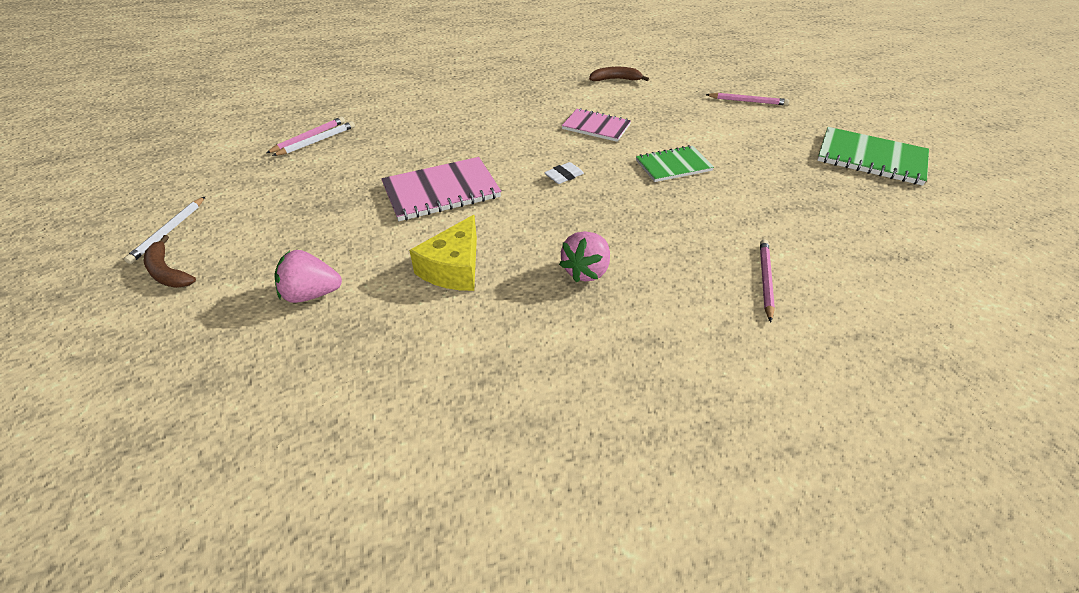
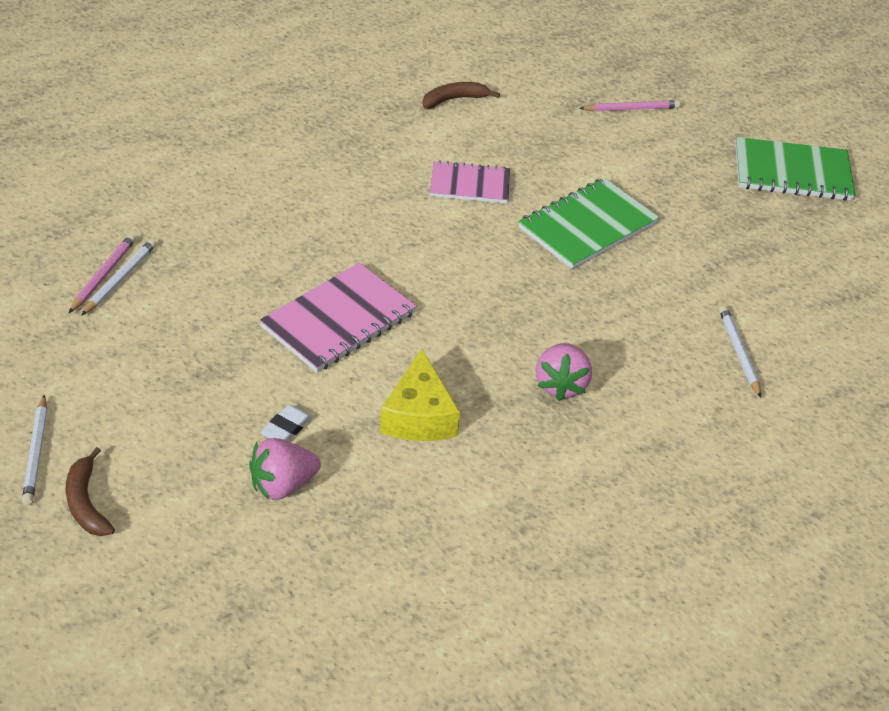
camera: 25 degrees left, 0 degrees up
(167, 272) = (86, 502): brown banana -> brown banana turned 45 degrees clockwise
(564, 176) = (471, 267): white eraser -> white eraser (286, 428)
(673, 166) = (588, 226): green notebook -> green notebook, size x1.51
(765, 280) = (739, 352): pink pencil -> white pencil

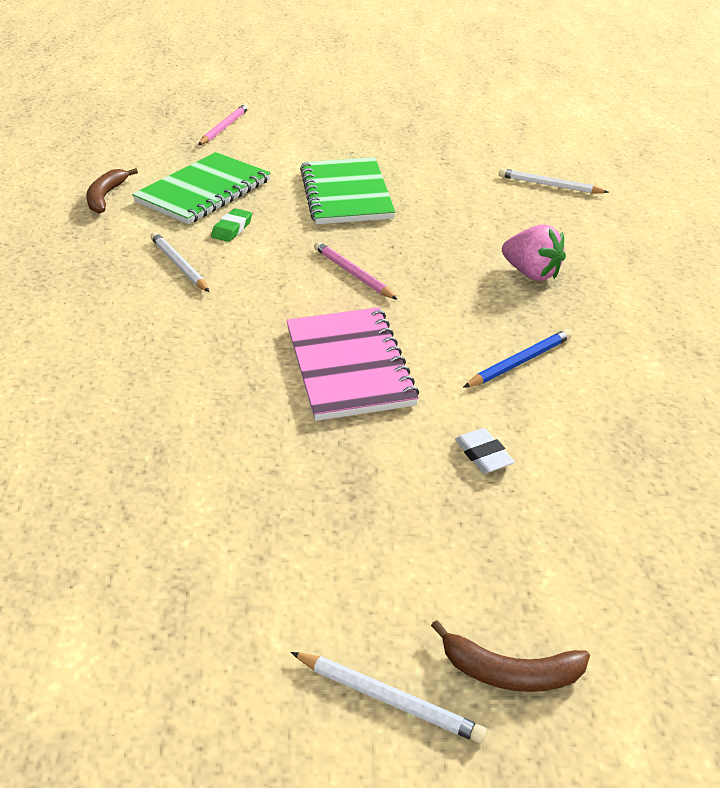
camera: 55 degrees left, 5 degrees down
(104, 275) = (110, 522): pink pencil -> pink pencil (353, 273)
(121, 279) = (132, 509): white pencil -> white pencil (179, 265)
(282, 485) = (568, 486): pink strawberry -> none
(419, 415) = (520, 362): yellow cheese -> blue pencil
(470, 185) = (232, 229): pink notebook -> green eraser
(792, 172) = (370, 98): green notebook -> green notebook (203, 191)

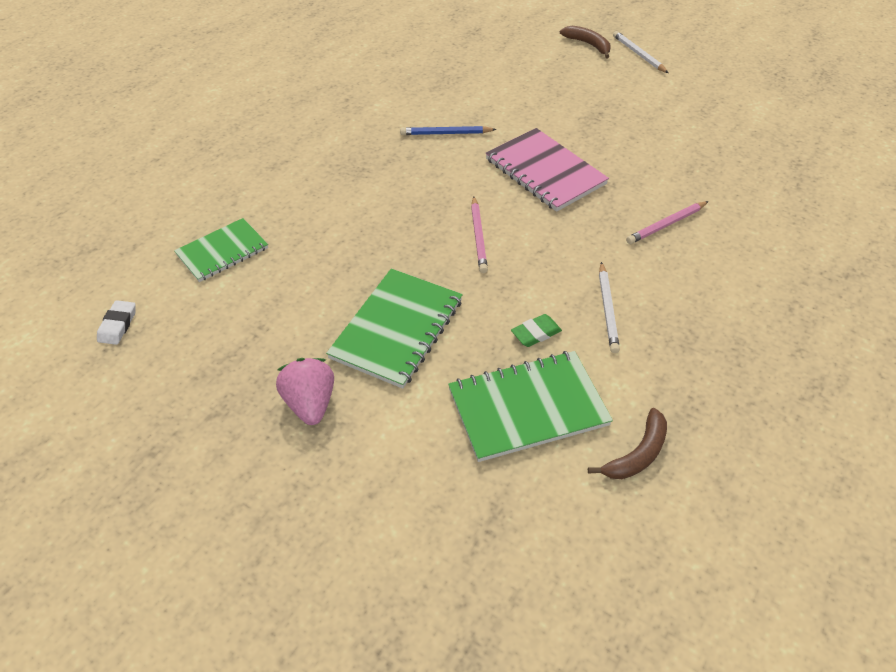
camera: 145 degrees left, 10 degrees up
(225, 127) = (416, 544): pink pencil -> pink pencil (666, 224)
(349, 366) = (545, 172): pink notebook -> pink notebook turned 60 degrees counterclockwise
(483, 455) = (520, 103): white eraser -> white eraser (118, 325)
(531, 273) = (359, 181): pink strawberry -> pink strawberry (310, 403)
(549, 185) = (222, 251): white pencil -> green notebook

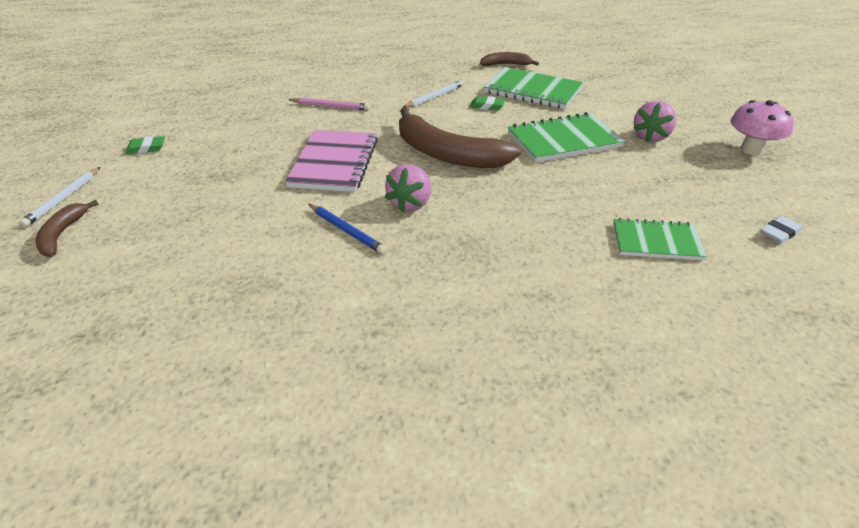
camera: 135 degrees left, 10 degrees down
(177, 460) = (751, 149): none -> pink mushroom
(436, 175) = (410, 204): none -> pink strawberry
(478, 237) = (447, 154): pink pencil -> brown banana
(686, 102) = (146, 148): none -> green eraser

